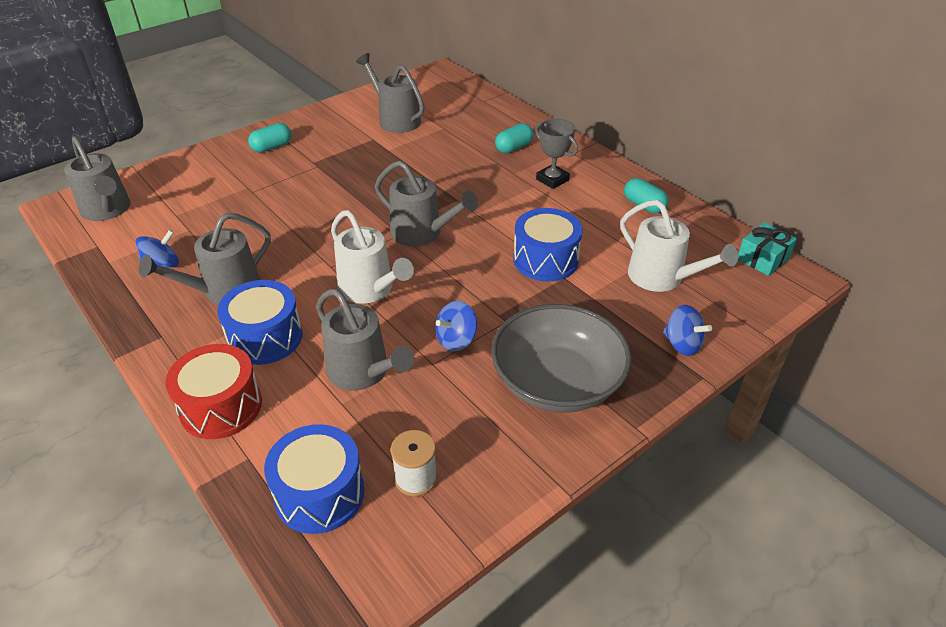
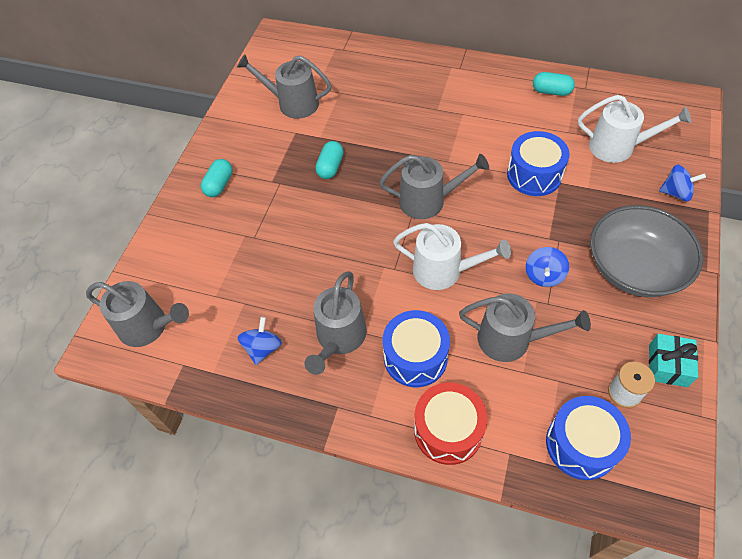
camera: 30 degrees left, 15 degrees up
(514, 147) = (413, 85): turquoise capsule -> turquoise capsule (330, 167)
(552, 180) = (470, 101): grey trophy -> none
(762, 259) = (660, 97): turquoise gift -> turquoise gift (668, 365)

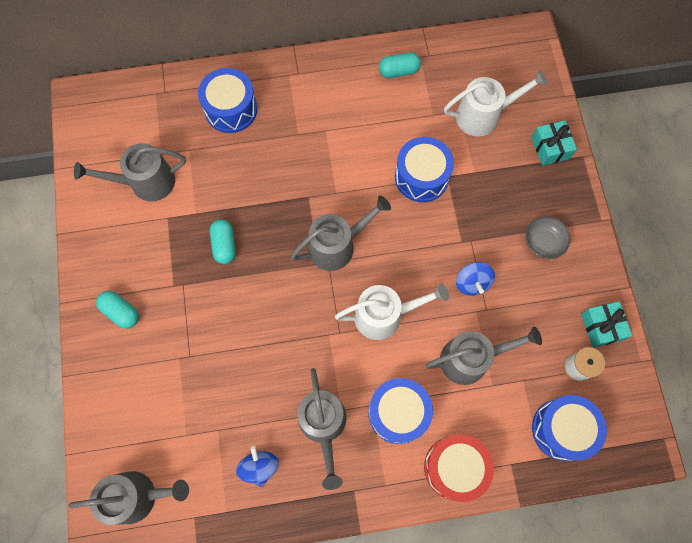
camera: 30 degrees left, 15 degrees up
(219, 185) = (121, 312): turquoise capsule -> turquoise capsule turned 45 degrees counterclockwise
(389, 76) = (231, 109): none -> blue drum
(634, 267) = (543, 242): grey bowl -> grey bowl, size x0.46
(676, 193) = (550, 148): blue spinning top -> turquoise gift

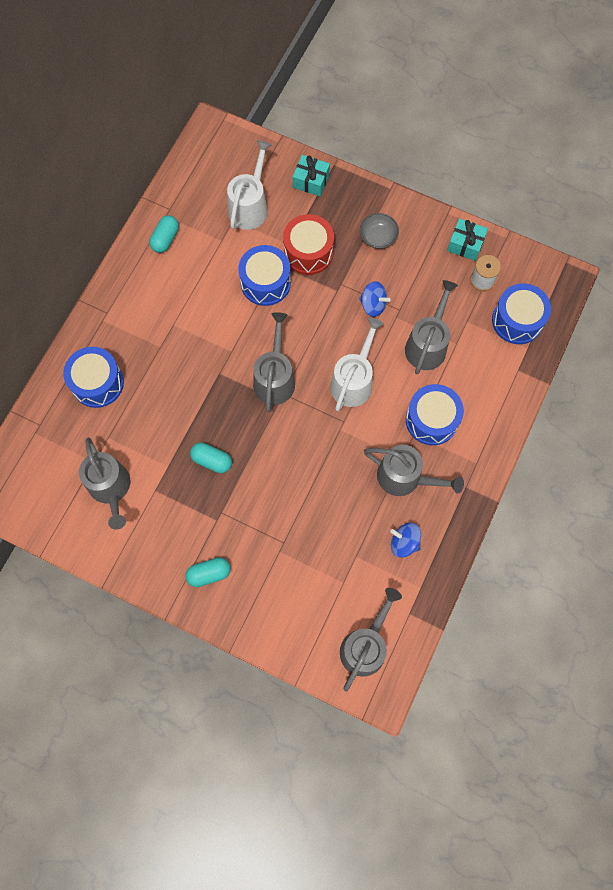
camera: 55 degrees left, 0 degrees up
(146, 182) = (111, 488): grey watering can -> grey watering can turned 45 degrees counterclockwise
(454, 467) = (495, 408): red drum -> red drum (308, 252)

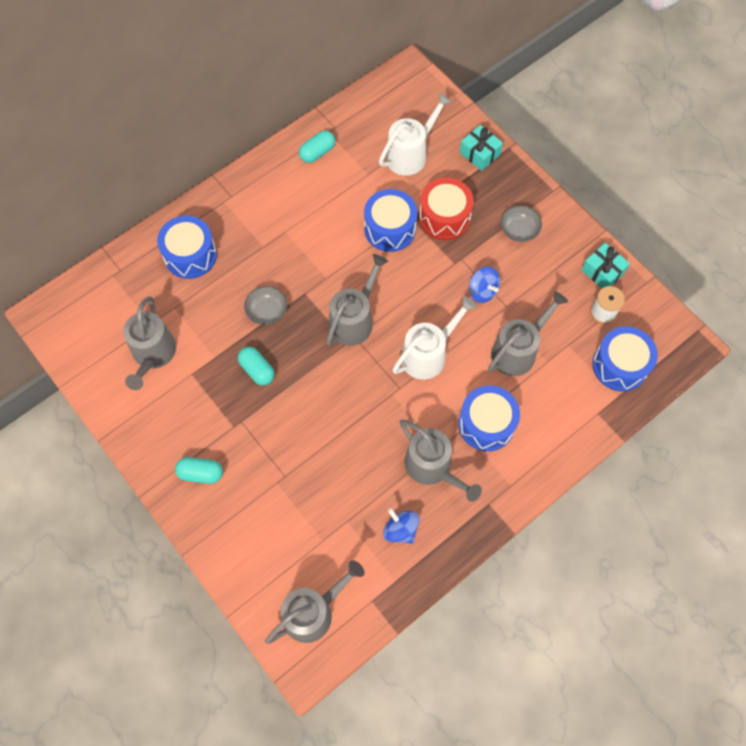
camera: 25 degrees right, 5 degrees down
(193, 404) = (267, 311): none -> grey bowl

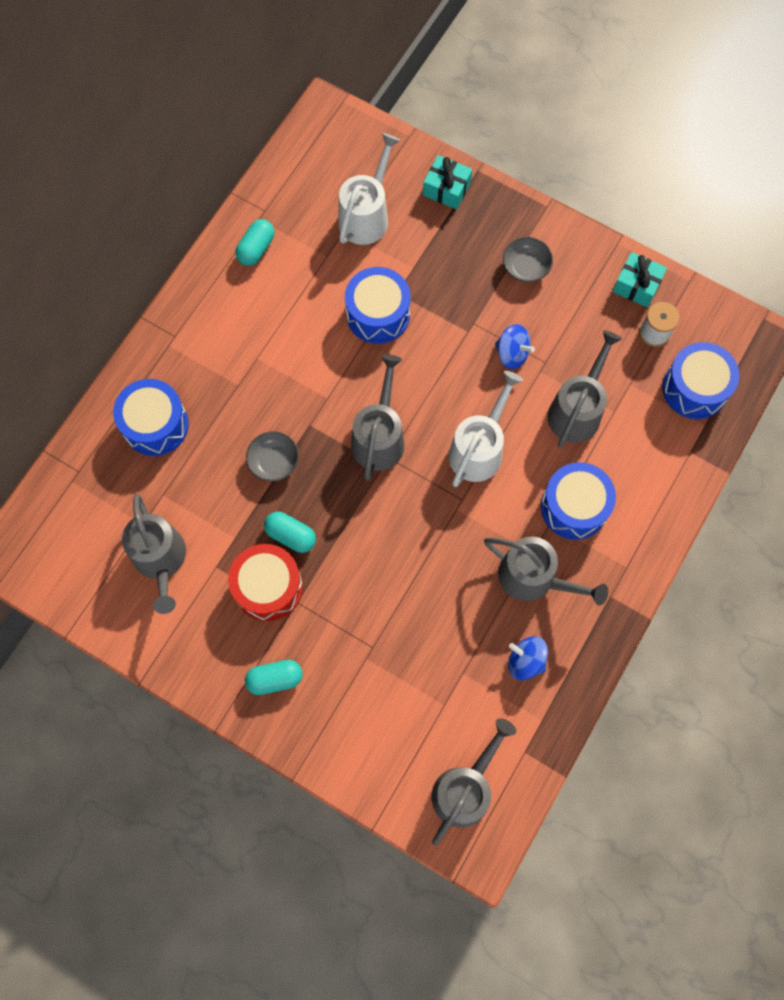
camera: 20 degrees left, 5 degrees up
(444, 217) = (435, 280): red drum -> red drum (268, 587)

